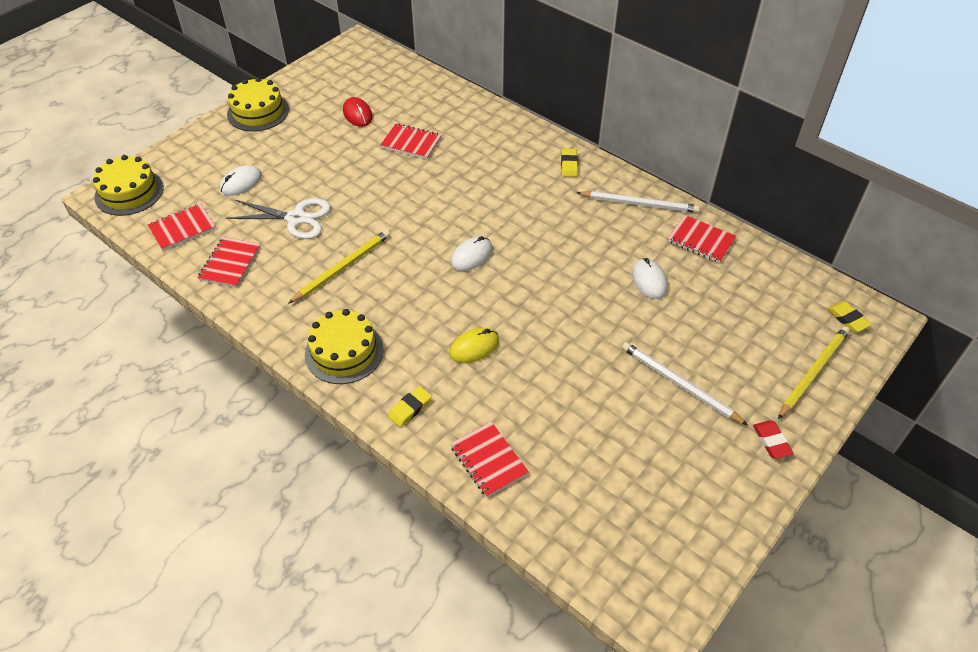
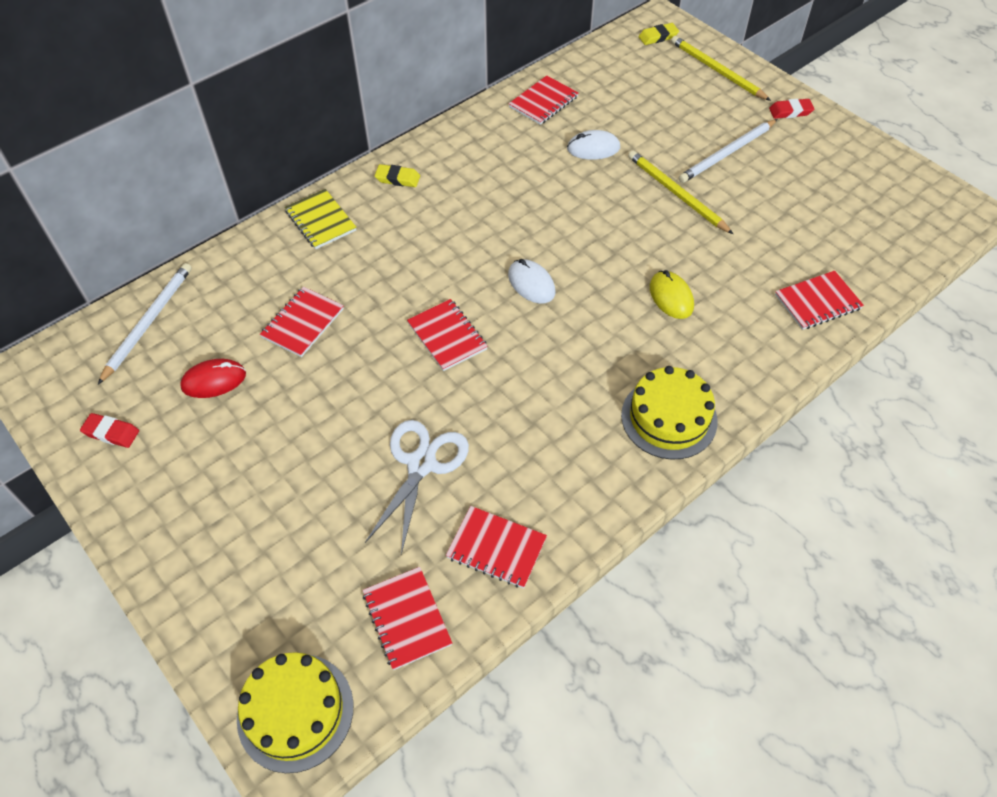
camera: 80 degrees left, 5 degrees up
(241, 183) = (323, 537): white mouse -> none
(258, 112) = (151, 515): yellow cake -> none
(315, 84) = (111, 433): none -> red eraser
(343, 267) = (528, 413): yellow pencil -> yellow pencil (676, 193)
(410, 215) = (447, 336): none -> red notebook
(410, 408) = (753, 360): yellow eraser -> none
(511, 133) = (320, 221): none -> yellow notebook
(639, 204) = (479, 134): white pencil -> white pencil (149, 322)

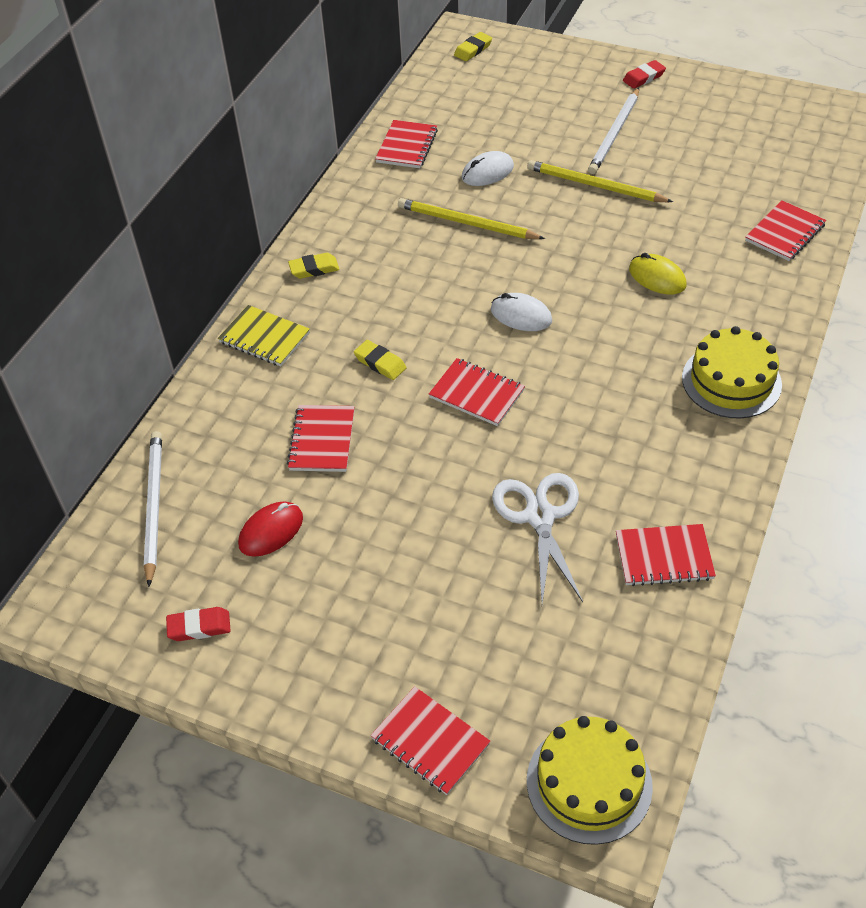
camera: 25 degrees left, 5 degrees down
(391, 278) = (380, 363): none -> yellow eraser
(407, 619) = (629, 654): red notebook -> red notebook (430, 742)
(717, 70) = (551, 63): yellow pencil -> yellow pencil (467, 223)

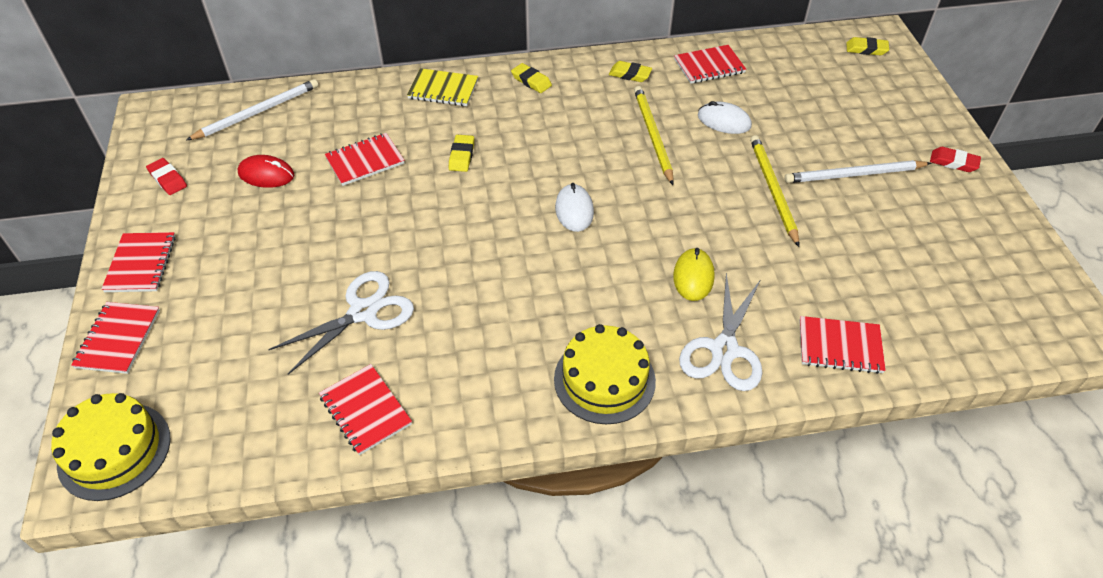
camera: 55 degrees right, 0 degrees up
(264, 338) = (443, 89): yellow notebook -> yellow notebook turned 75 degrees counterclockwise
(369, 199) = (630, 74): none -> yellow eraser
(476, 394) = (468, 221): red notebook -> red notebook (141, 264)
(746, 297) = (724, 350): none -> white scissors

